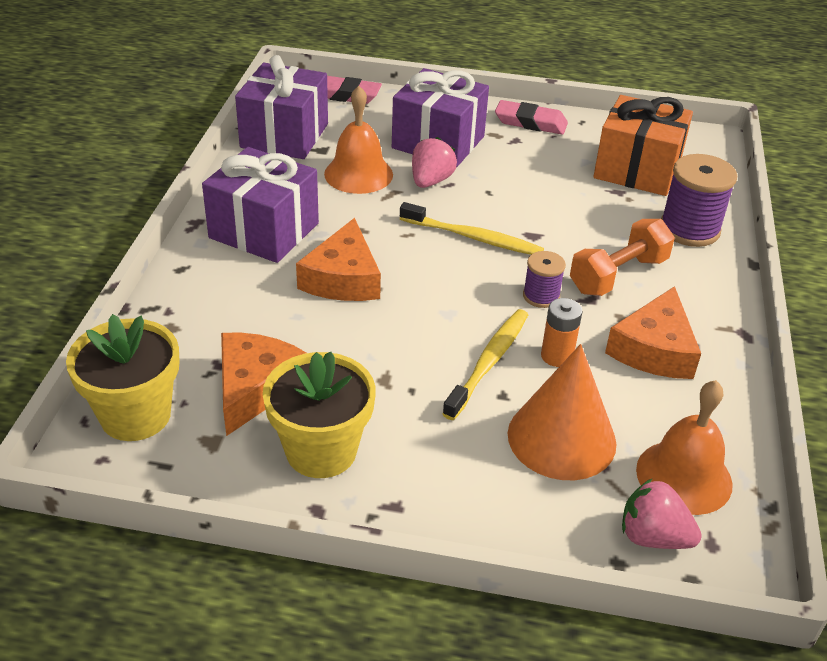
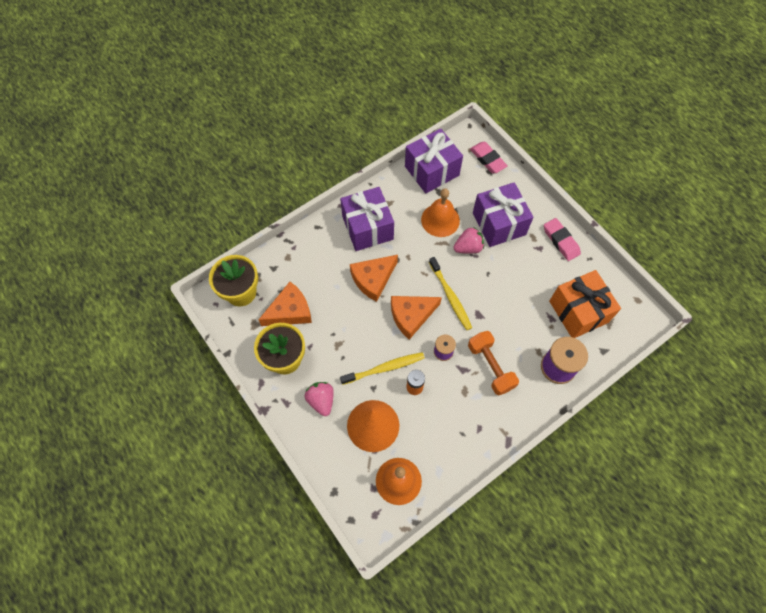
camera: 45 degrees right, 25 degrees up
(618, 275) = (490, 367): orange dumbbell -> orange dumbbell turned 60 degrees clockwise
(653, 537) = (357, 493): pink strawberry -> pink strawberry (321, 400)
(654, 349) = (458, 416): orange cheese -> orange cheese (411, 316)

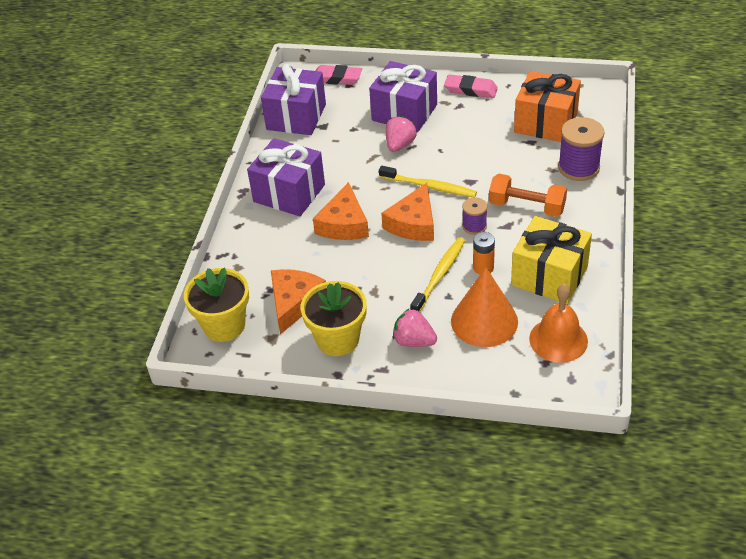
camera: 40 degrees left, 20 degrees down
(440, 220) = (349, 143): orange bell -> none
(445, 431) = (549, 276): none -> yellow gift

